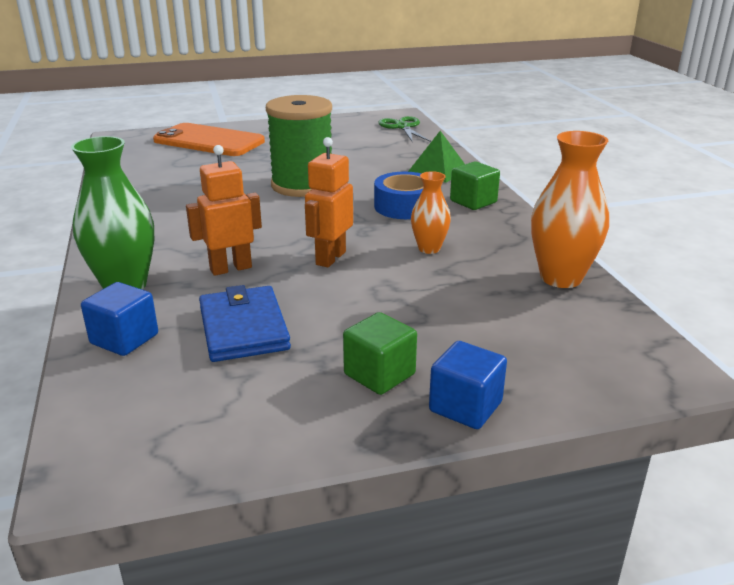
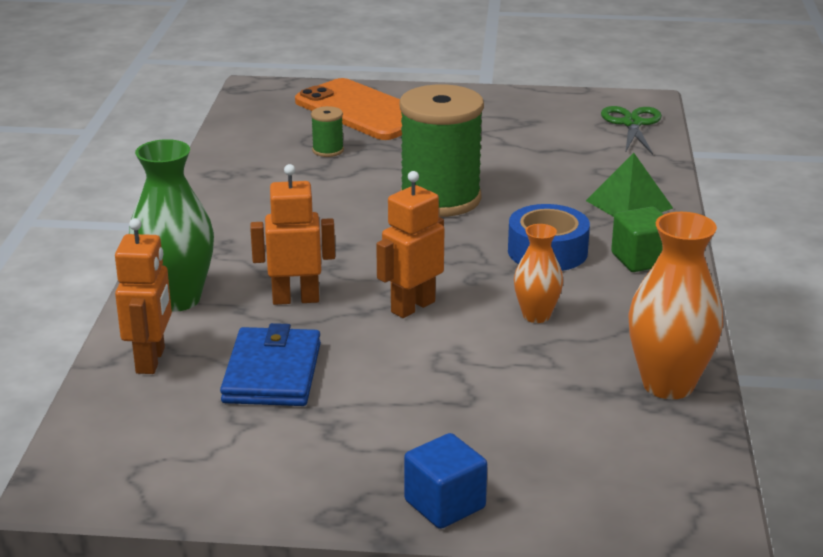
camera: 20 degrees right, 0 degrees up
(124, 339) = (151, 360): blue cube -> orange robot
(197, 167) = (328, 150): none -> green spool
(379, 374) = (380, 452): green cube -> none

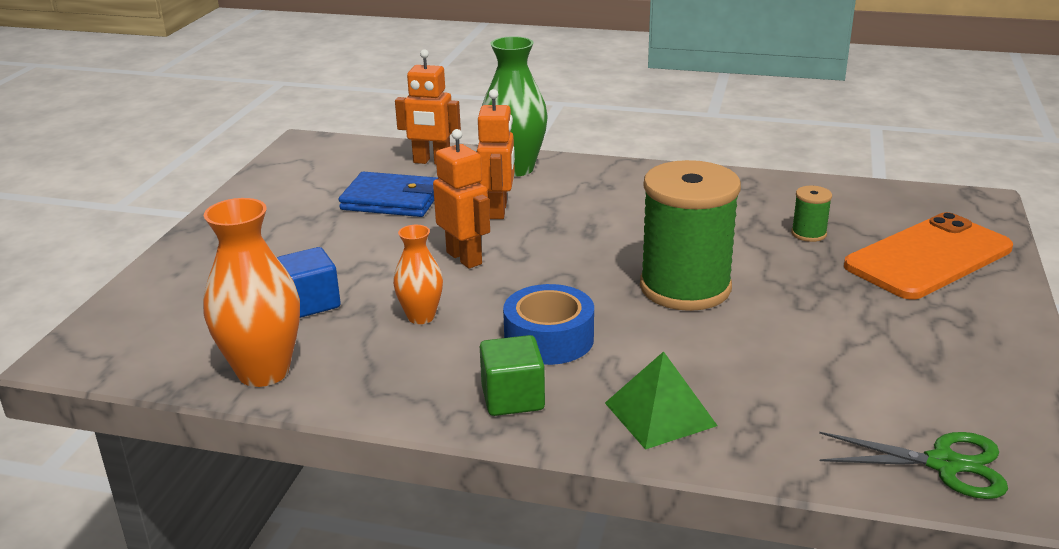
camera: 100 degrees right, 0 degrees up
(445, 504) = (188, 252): blue cube -> blue cube (311, 303)

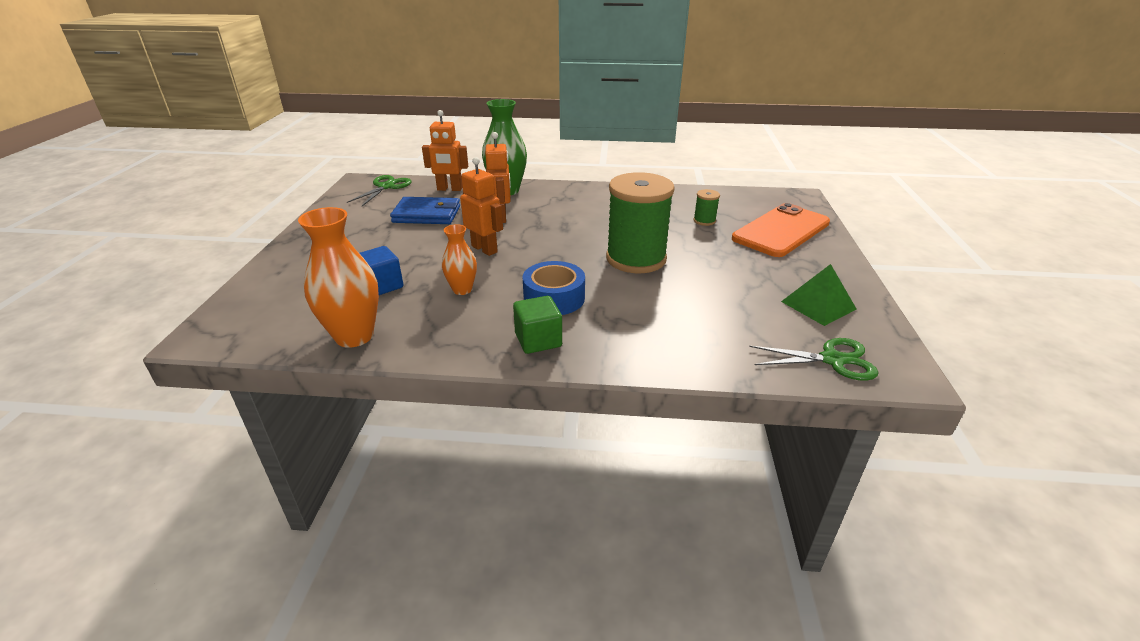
camera: 10 degrees left, 5 degrees up
(341, 154) = (386, 187): none -> green scissors
(660, 414) = (641, 342): green pyramid -> green pyramid (818, 305)

